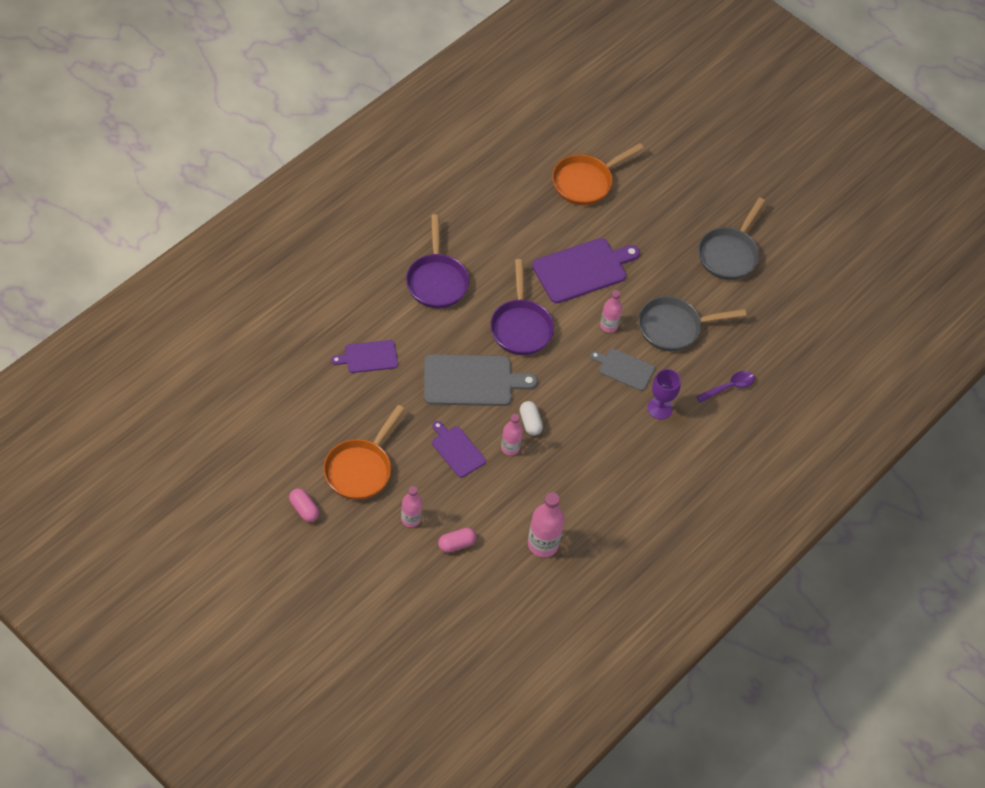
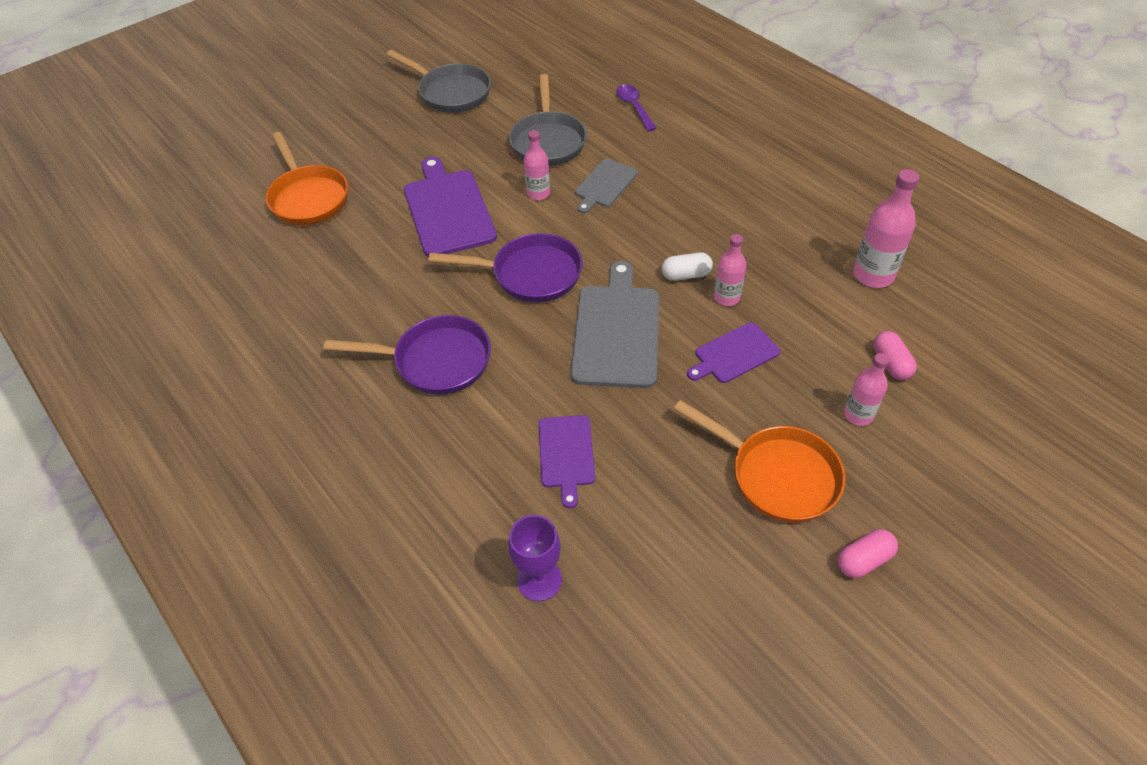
camera: 75 degrees left, 5 degrees down
(660, 408) = (663, 161): purple goblet -> purple goblet (539, 580)

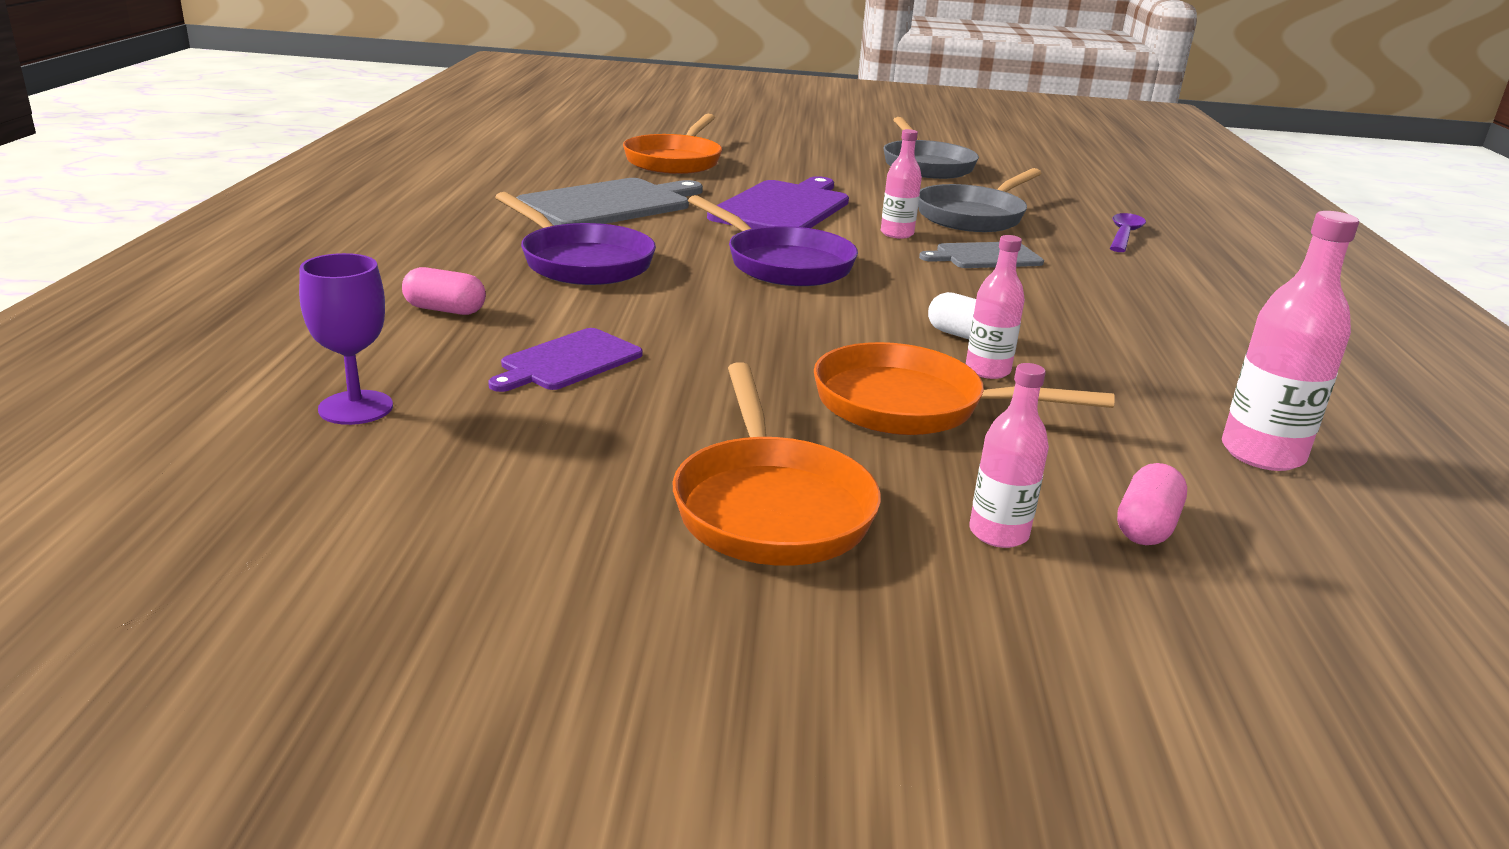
camera: 40 degrees right, 25 degrees down
(616, 331) = (799, 328): grey cutting board -> grey cutting board (610, 204)
(734, 354) = (911, 405): purple cutting board -> orange pan
(863, 560) = (735, 642): pink capsule -> pink capsule (445, 310)

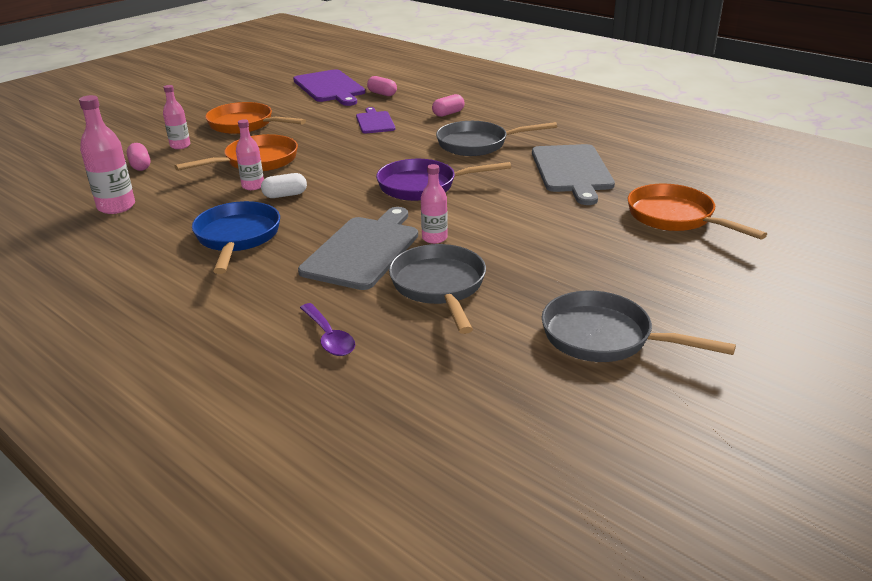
camera: 130 degrees right, 5 degrees up
(356, 408) = (382, 94): purple goblet -> pink capsule
(581, 262) = (478, 144): purple pan -> grey pan
(783, 208) = (523, 219): purple cutting board -> purple cutting board (330, 87)
(985, 256) = (363, 250): grey cutting board -> grey cutting board, size x1.73
(1108, 324) = (237, 238): none -> blue pan

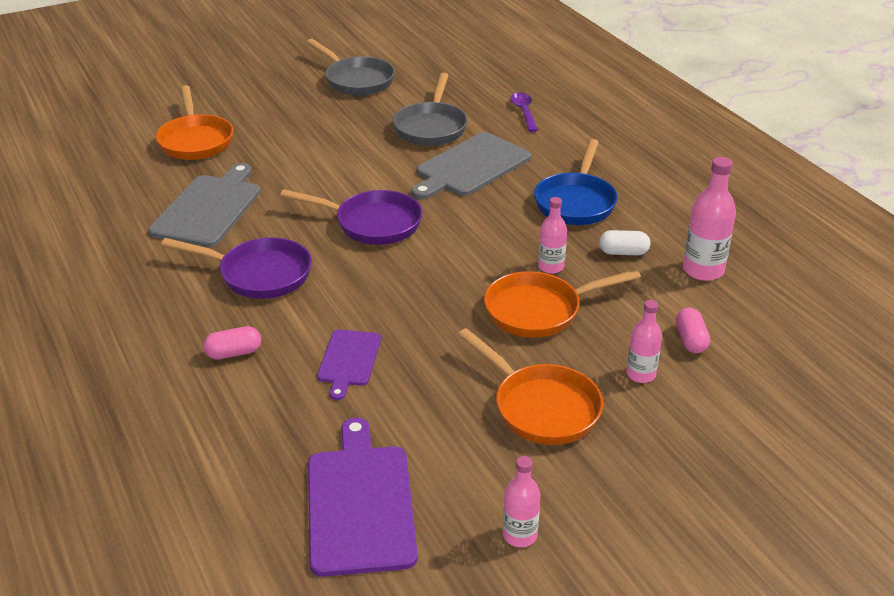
camera: 160 degrees left, 5 degrees up
(285, 195) = (519, 244): white capsule -> white capsule (623, 252)
(382, 94) = (285, 447): pink capsule -> none
(434, 238) = (405, 165): pink bottle -> pink bottle (519, 535)
(478, 144) = (259, 274): grey pan -> purple pan

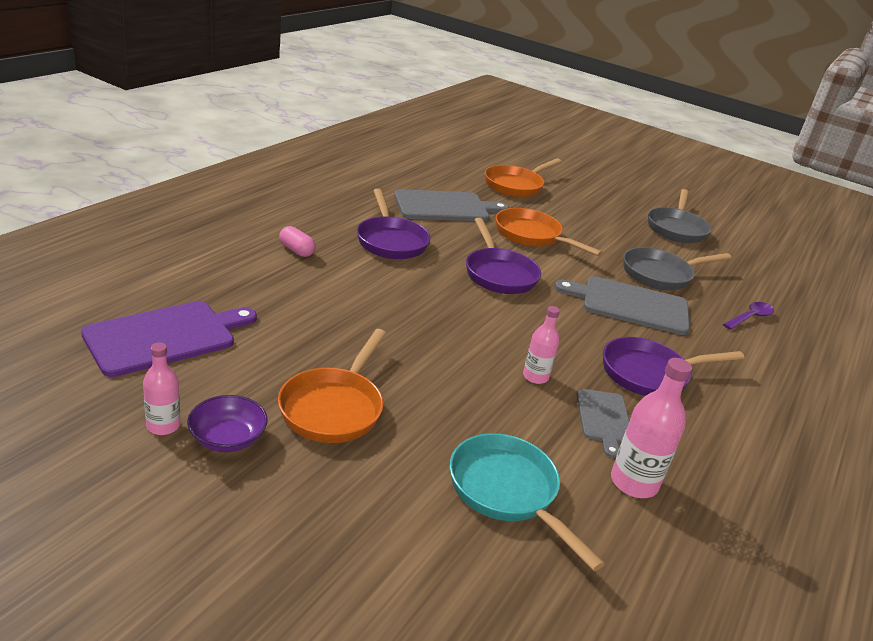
camera: 55 degrees right, 5 degrees down
(349, 360) = (324, 298): purple cutting board -> none
(539, 310) = (466, 381): orange pan -> orange pan (532, 236)
(558, 492) = (228, 438): none -> purple bowl
(576, 202) = (650, 374): blue pan -> purple pan
(623, 252) = (604, 419): white capsule -> grey cutting board
(641, 374) = (425, 464): pink bottle -> none
(690, 340) = (507, 492): pink capsule -> turquoise pan

